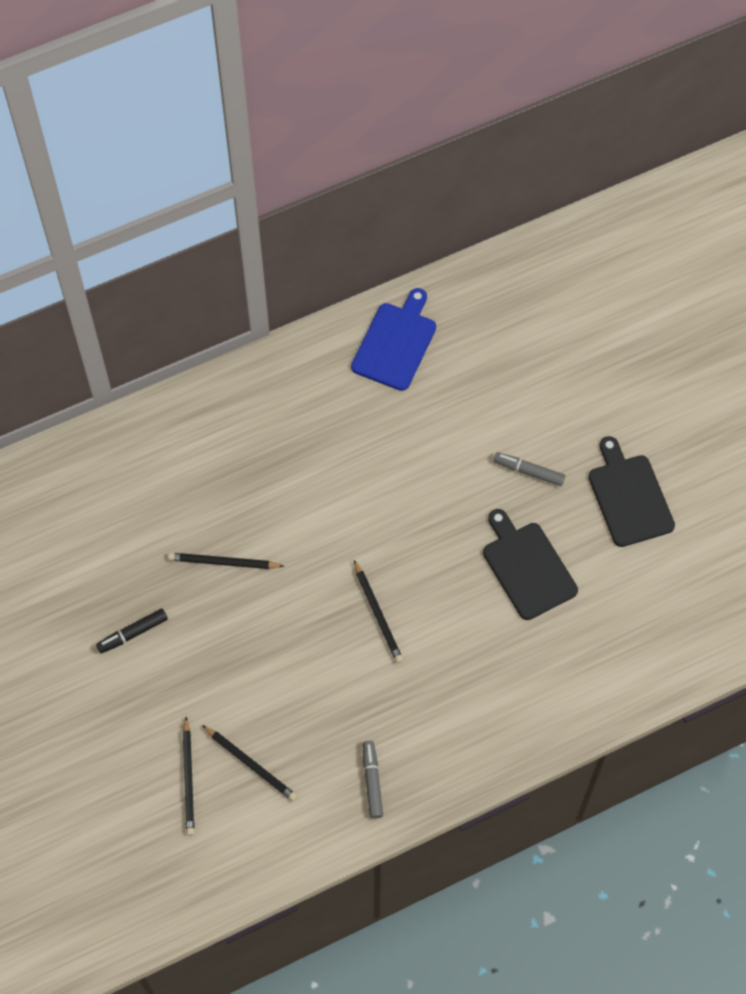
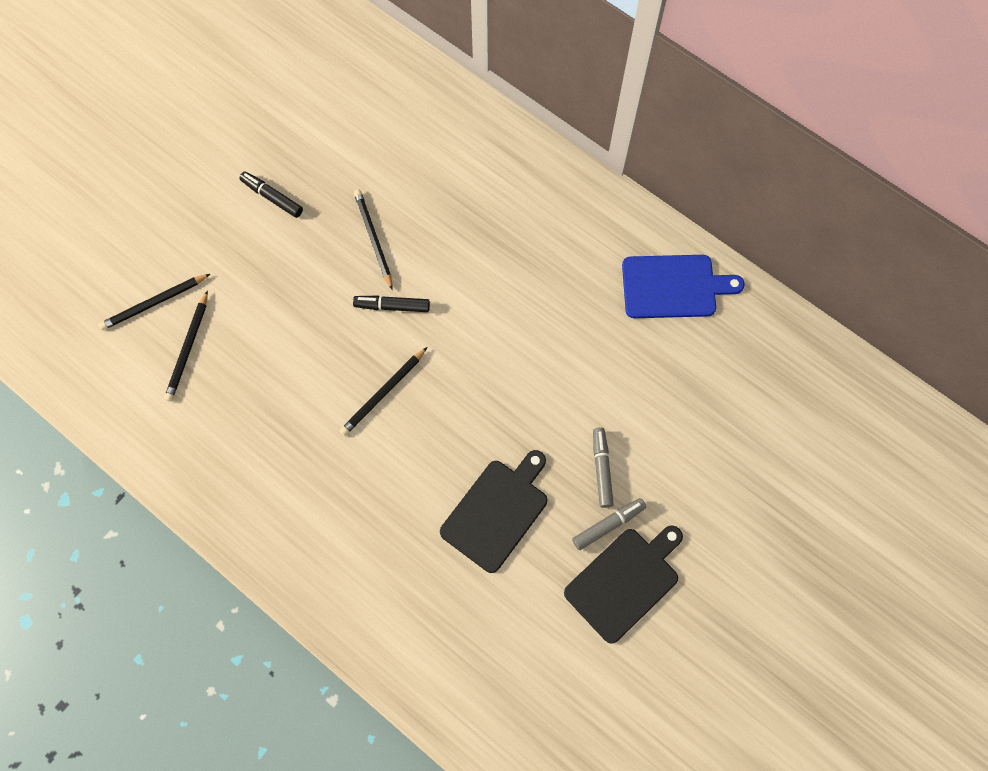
camera: 65 degrees right, 5 degrees up
(298, 573) = (392, 306): none -> black marker
(372, 781) = (213, 461): grey marker -> grey marker (608, 525)

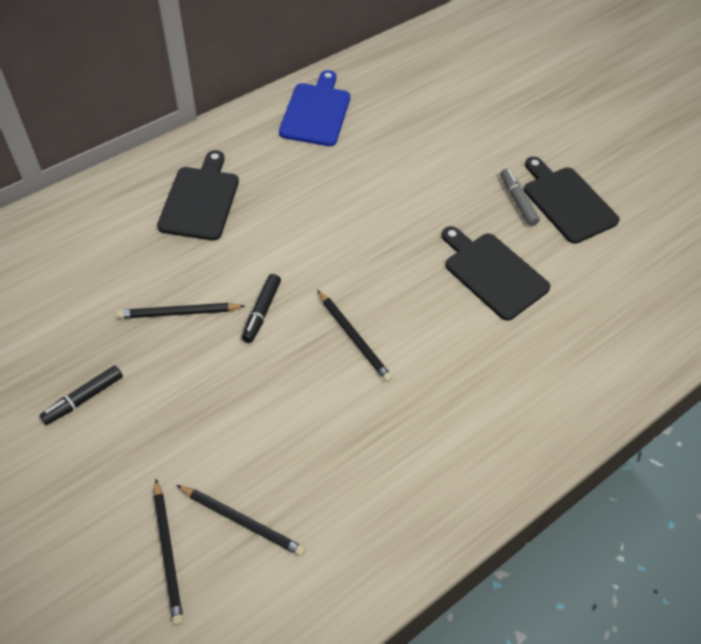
camera: 80 degrees left, 15 degrees down
(510, 214) = (200, 200): none -> black cutting board
(602, 469) = (467, 194): grey marker -> none

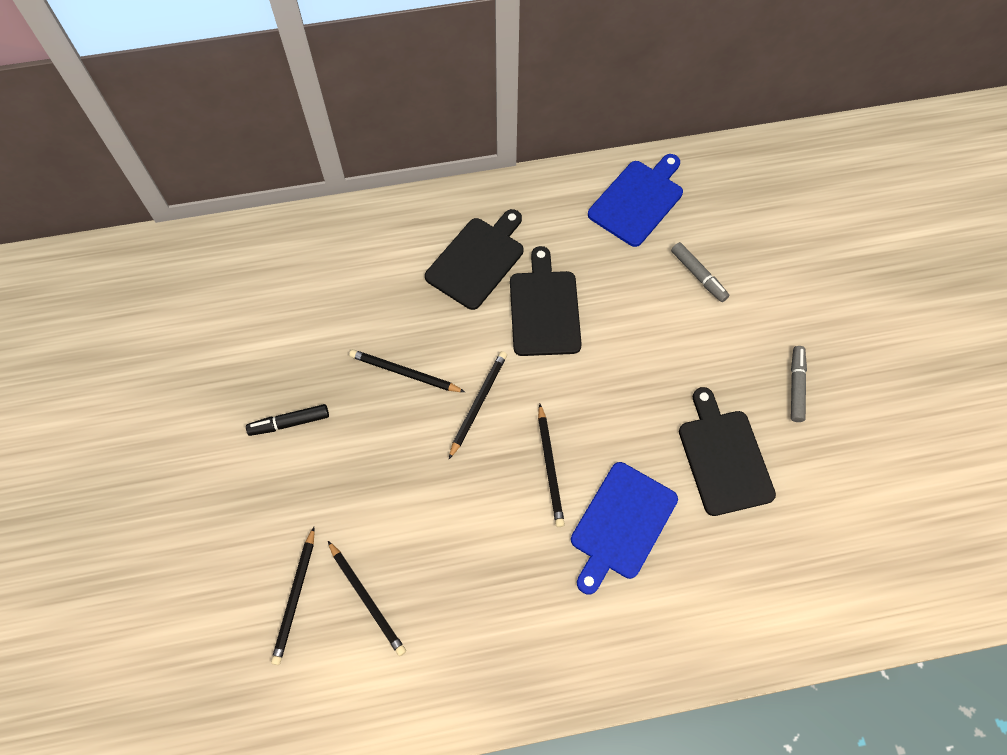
camera: 30 degrees right, 10 degrees up
(261, 312) = (478, 403): black marker -> black pencil
(396, 149) = (698, 275): none -> grey marker
(440, 357) = (621, 524): none -> blue cutting board
(567, 202) = (850, 409): black cutting board -> black cutting board (544, 309)

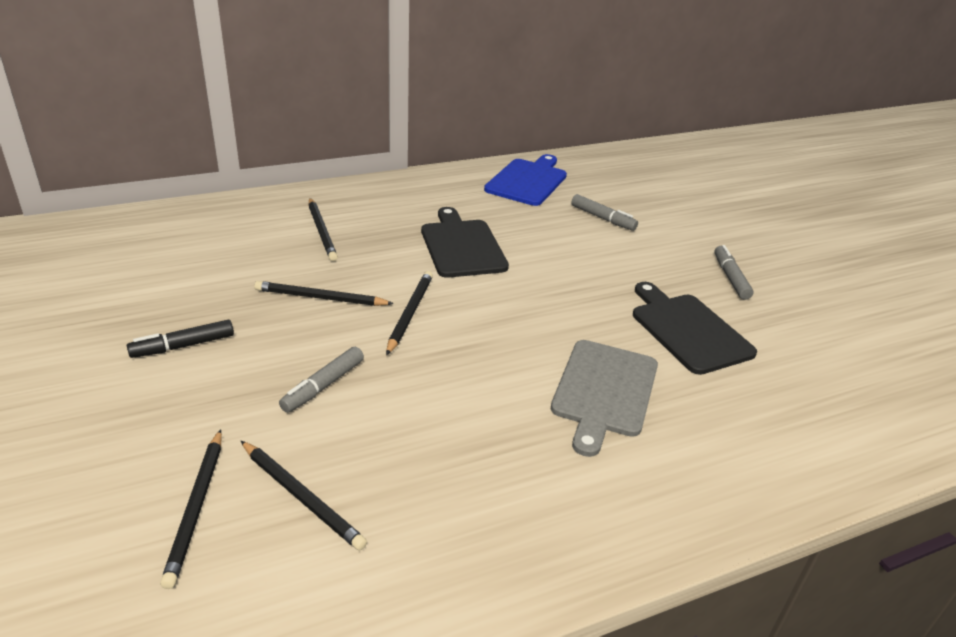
camera: 15 degrees left, 30 degrees down
(394, 485) = (323, 386): none -> grey marker
(477, 260) = (384, 220): black cutting board -> none
(550, 467) = (506, 354): black pencil -> black pencil (322, 231)
(621, 524) = (604, 391): blue cutting board -> grey cutting board

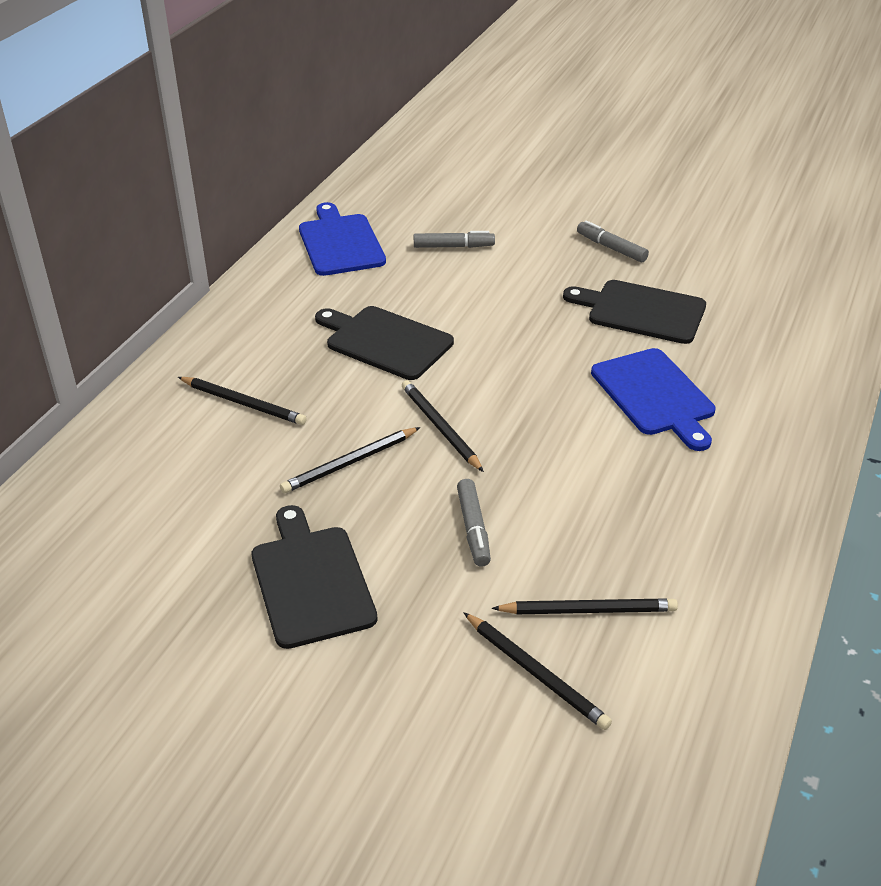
camera: 40 degrees left, 5 degrees up
(183, 346) = (311, 581): black marker -> black cutting board
(604, 391) = (655, 395): grey cutting board -> blue cutting board

